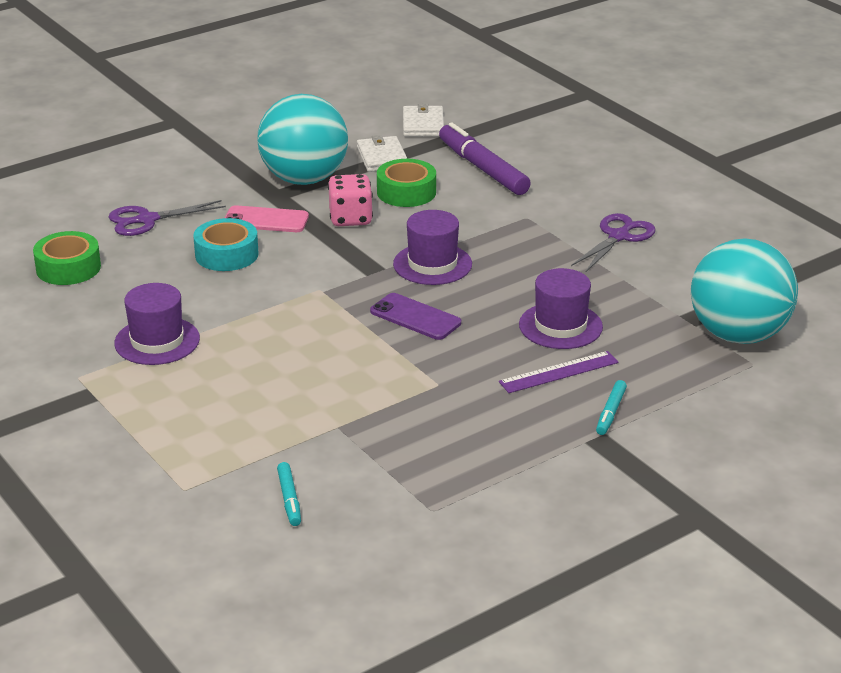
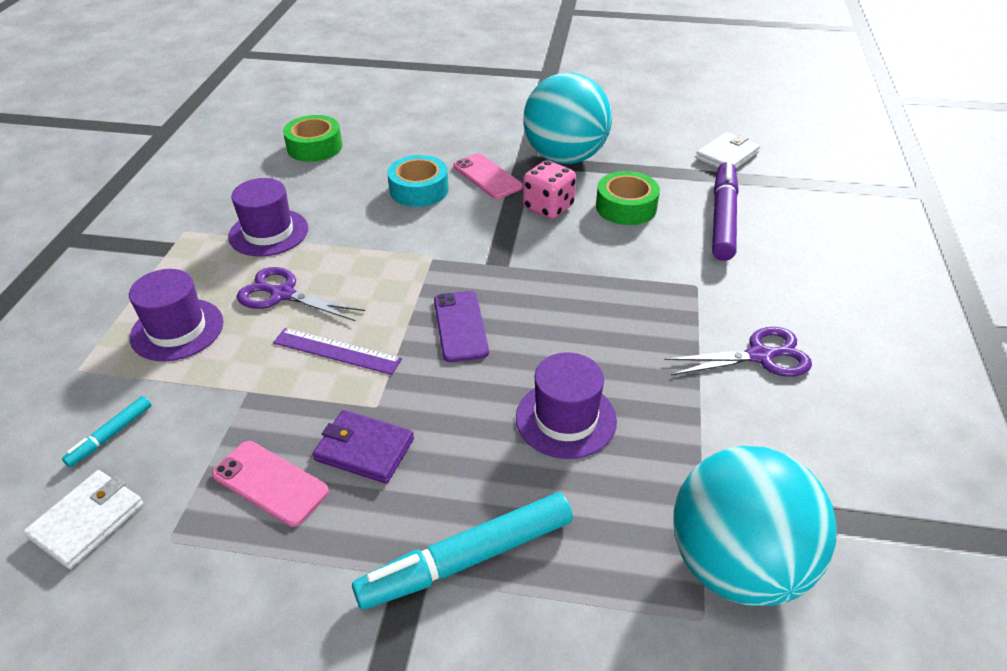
camera: 45 degrees right, 10 degrees up
(147, 220) = (414, 137): purple scissors -> purple scissors (283, 294)
(382, 157) = (651, 168): white wallet -> white wallet (87, 521)
(432, 264) = (549, 284): purple hat -> purple hat (177, 329)
(443, 453) = (270, 483): none -> pink phone
(470, 406) = (364, 449): none -> purple wallet
(558, 372) = (490, 470): purple ruler -> purple ruler (337, 351)
(610, 412) = (467, 559): turquoise marker -> turquoise marker, size x2.07

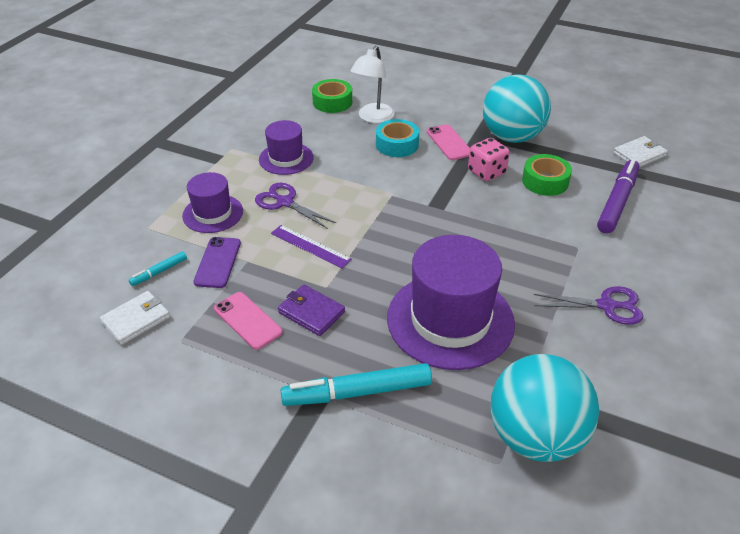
camera: 15 degrees right, 0 degrees up
(376, 159) = (373, 118): none -> white lamp
(460, 326) = (397, 245): purple phone -> purple phone (218, 262)
(566, 419) = (450, 320): purple hat -> purple hat, size x1.80

